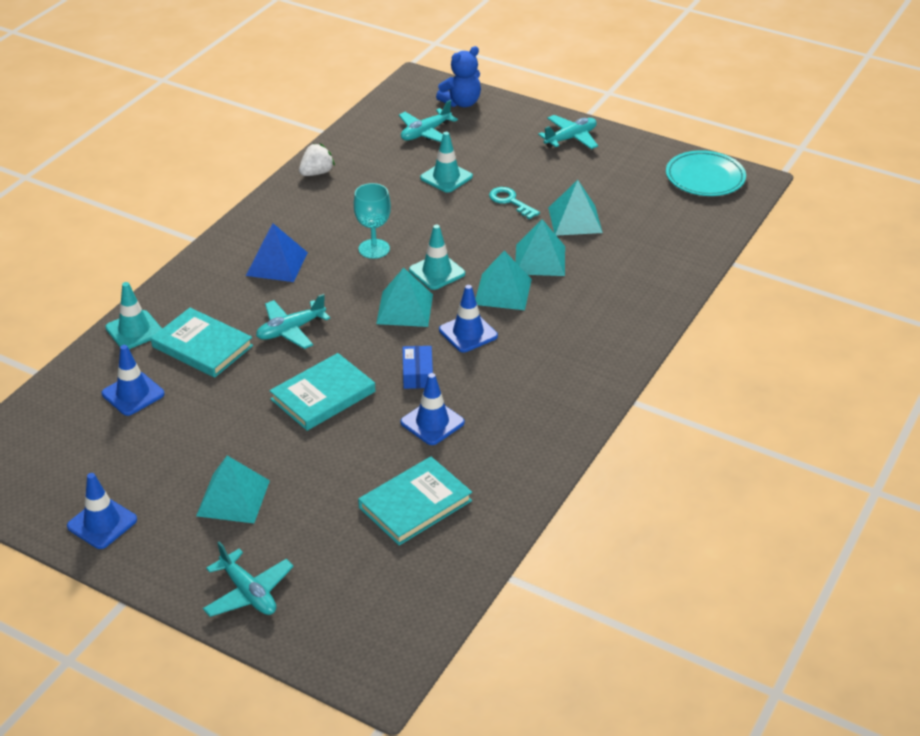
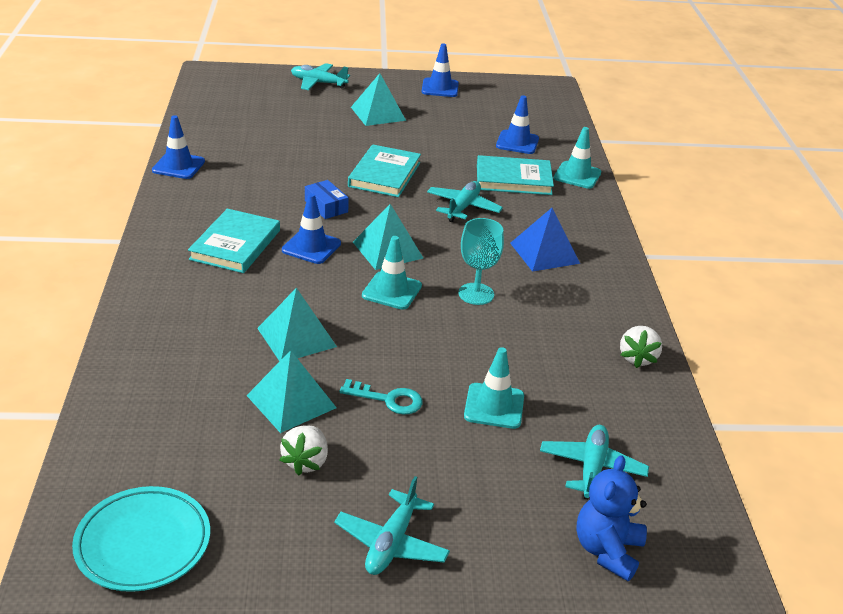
camera: 145 degrees right, 5 degrees down
(415, 504) = (254, 137): turquoise book -> turquoise book (235, 245)
(432, 422) = (284, 180): blue traffic cone -> blue traffic cone (178, 166)
(503, 291) = (309, 292): turquoise pyramid -> none
(589, 186) = (306, 462): none -> white strawberry

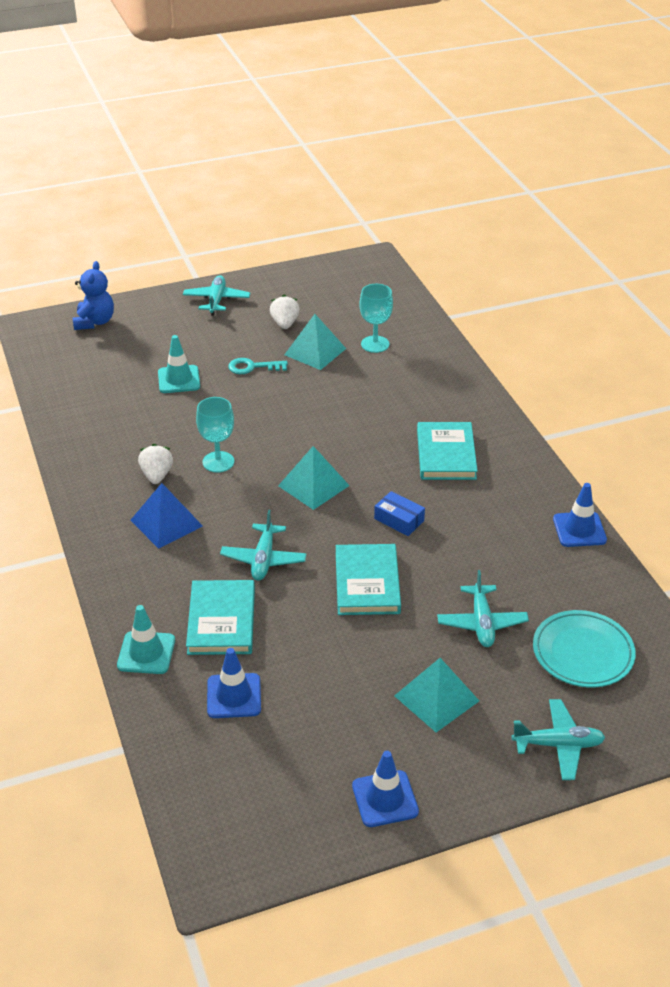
camera: 165 degrees right, 5 degrees up
(143, 543) = (345, 274): turquoise plate -> turquoise plate (582, 653)
(203, 391) = (375, 344): none -> turquoise goblet
(297, 337) = (340, 391): turquoise pyramid -> none
(311, 247) = (381, 470): blue traffic cone -> none
(392, 291) = (289, 446): turquoise traffic cone -> none
(513, 179) = (221, 621): turquoise book -> turquoise book turned 75 degrees counterclockwise
(592, 468) = (106, 359): turquoise plane -> turquoise plane (482, 623)
(637, 358) = (74, 439): white strawberry -> white strawberry (157, 475)

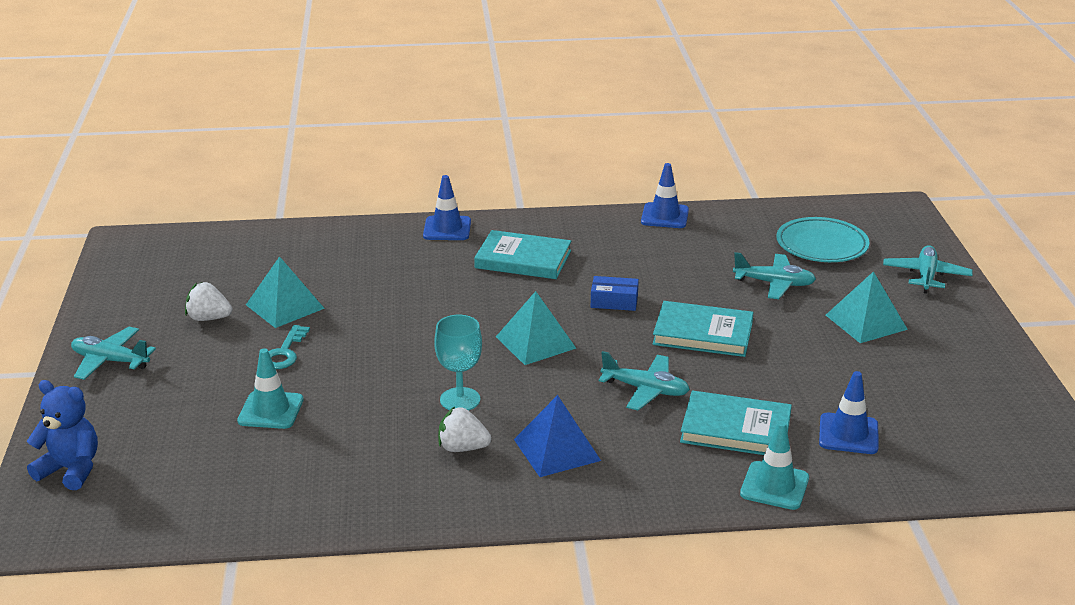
camera: 75 degrees left, 10 degrees down
(375, 344) = (300, 267): turquoise goblet -> none
(385, 799) = (984, 367): blue traffic cone -> blue traffic cone (447, 229)
(399, 520) = (614, 301): blue box -> blue box turned 45 degrees clockwise

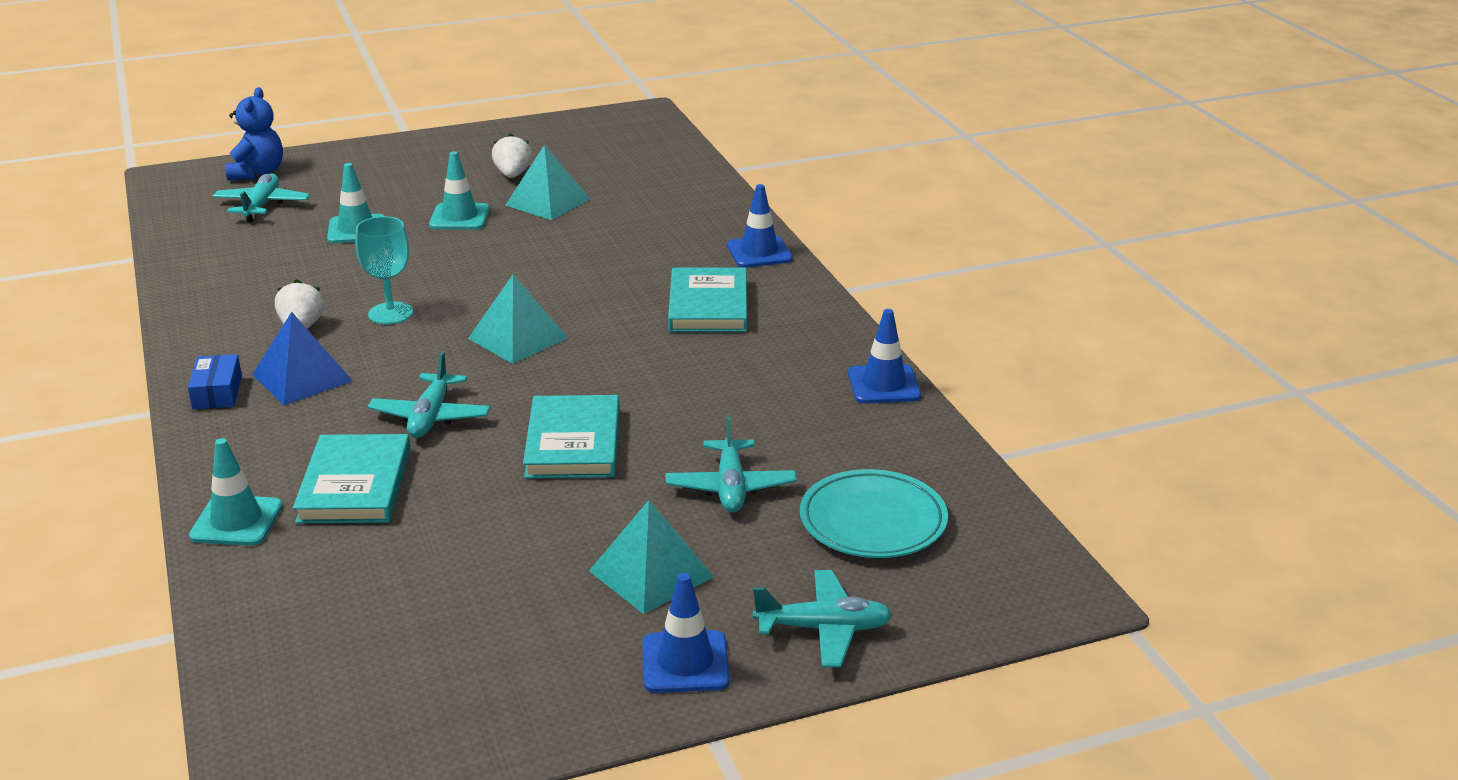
camera: 75 degrees right, 0 degrees up
(110, 361) = (426, 152): turquoise plane -> turquoise plane (262, 205)
(284, 353) = (459, 217): turquoise key -> turquoise traffic cone
(614, 301) = (631, 374): blue box -> blue box (217, 392)
(848, 434) = (353, 571): blue traffic cone -> blue traffic cone (685, 662)

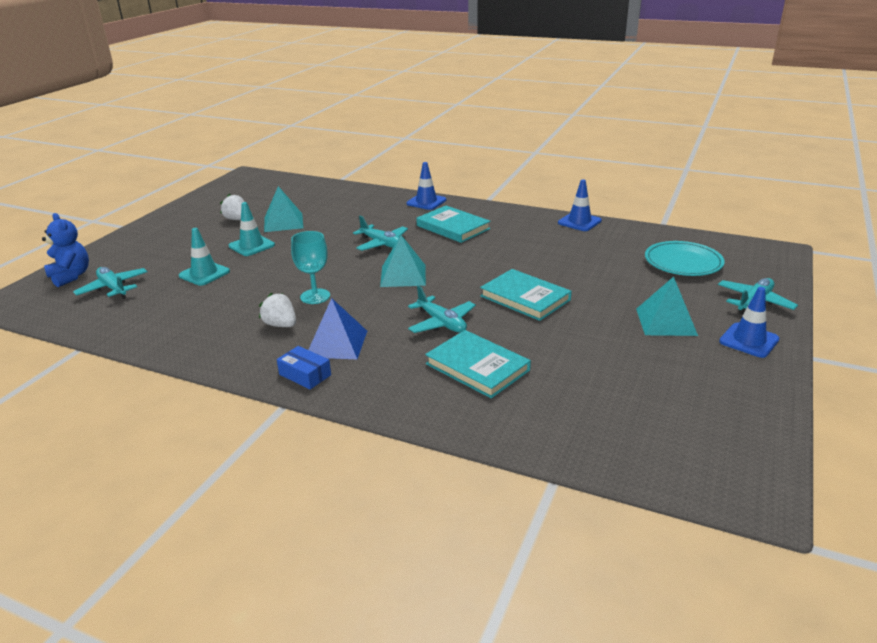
camera: 45 degrees left, 0 degrees up
(236, 521) = (461, 417): turquoise traffic cone -> none
(730, 487) = (616, 279): turquoise plane -> turquoise plane (382, 244)

